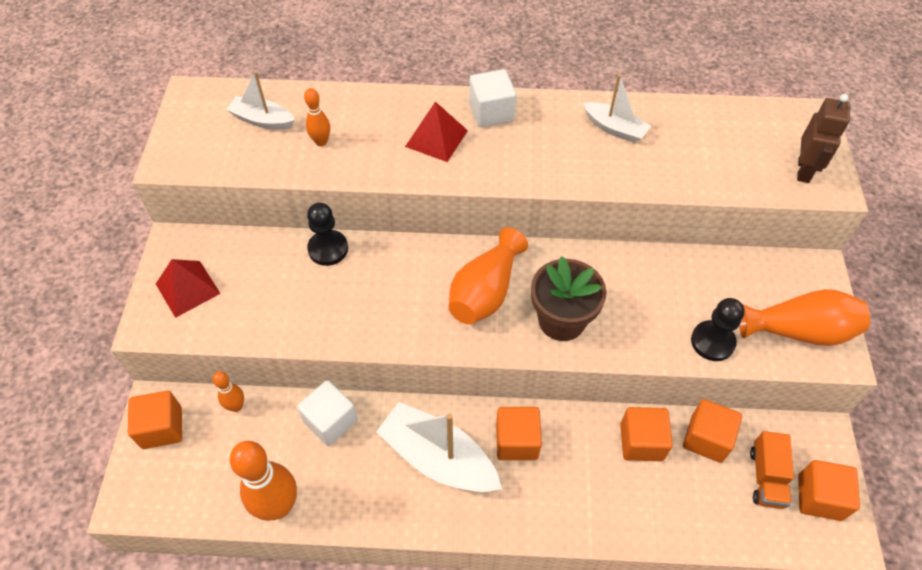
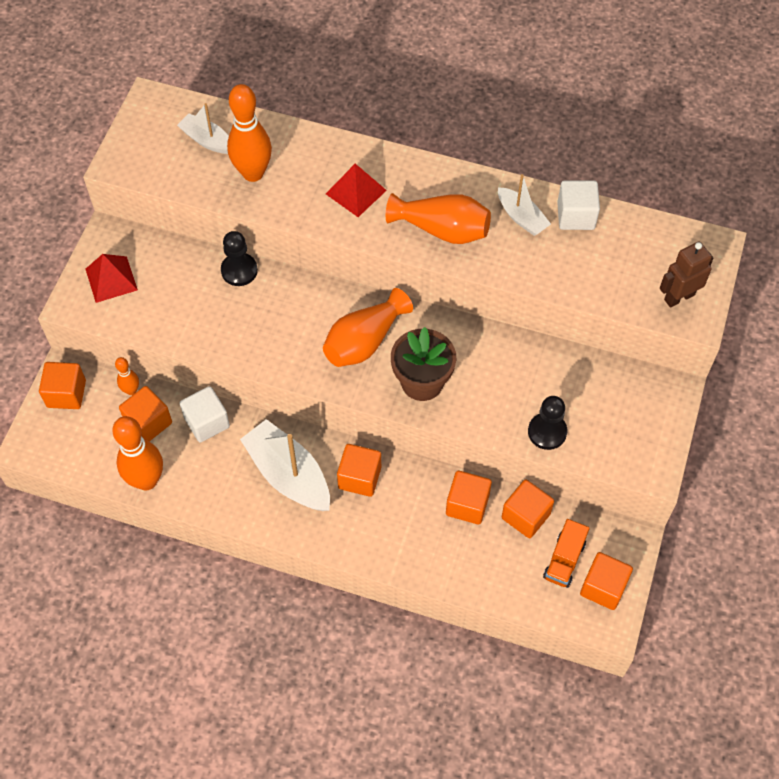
camera: 15 degrees right, 5 degrees up
(264, 438) = (148, 422): none -> orange cube
(321, 142) = (253, 173): orange bowling pin -> orange bowling pin, size x1.99
(491, 112) = (414, 176): white cube -> white cube (576, 216)
(799, 330) = (629, 441): orange vase -> orange vase (442, 229)
(804, 170) = (679, 297): brown robot -> brown robot turned 150 degrees counterclockwise

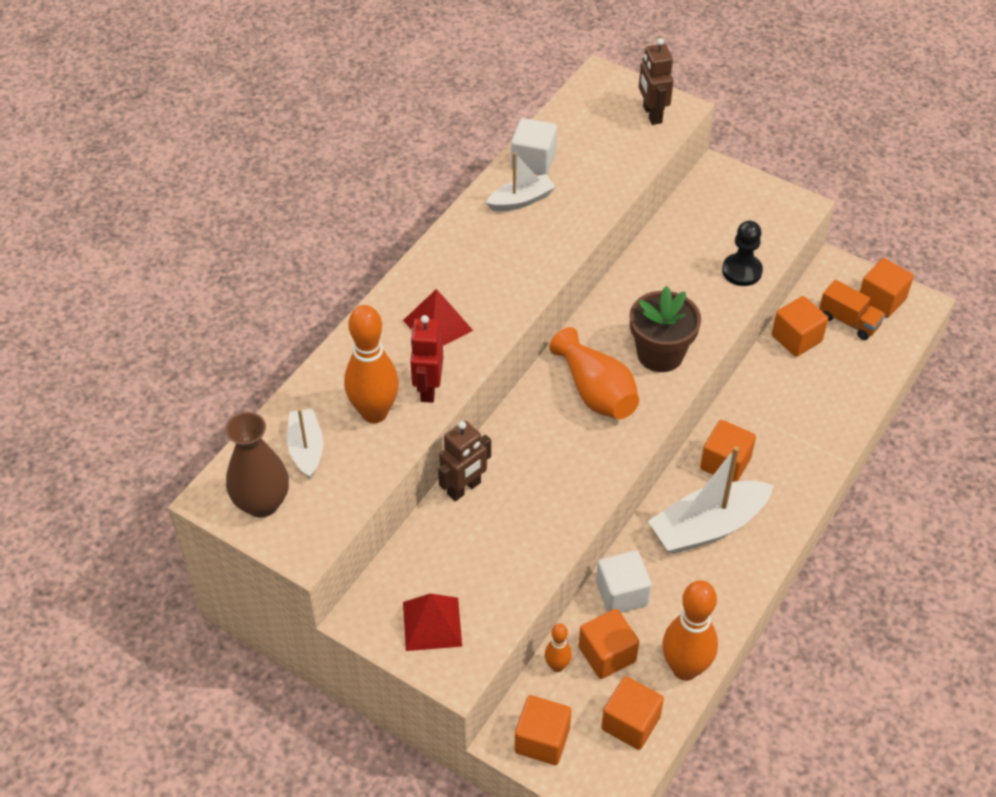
camera: 75 degrees left, 10 degrees down
(151, 128) = (262, 503): none -> brown vase
(207, 140) = (306, 449): white boat -> white boat turned 120 degrees clockwise
(239, 270) = (464, 488): black pawn -> brown robot
(287, 201) = (428, 388): none -> red robot
(442, 229) = (514, 264): orange vase -> none
(467, 504) = (775, 381): orange cube -> orange cube (630, 723)

